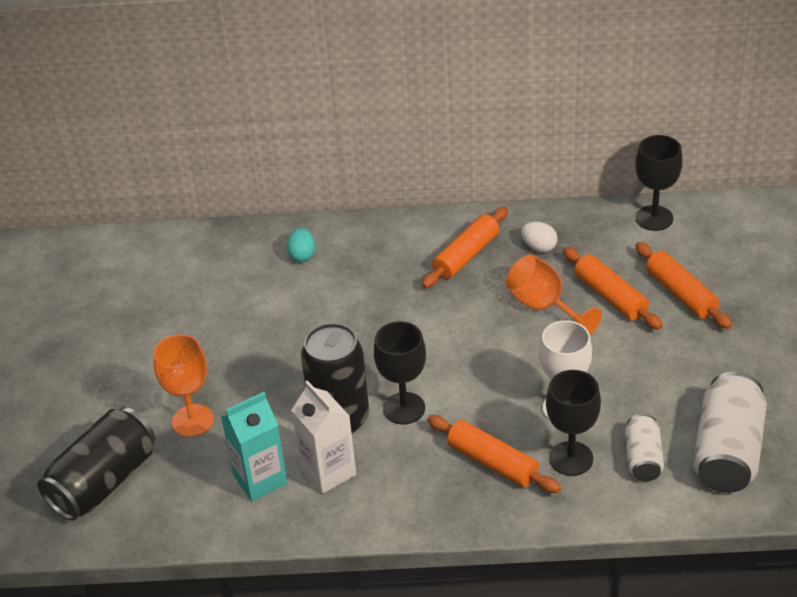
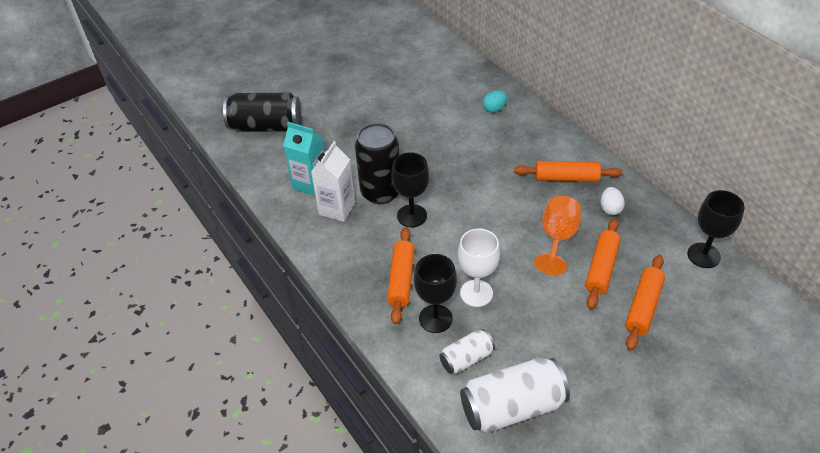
camera: 55 degrees right, 5 degrees up
(192, 420) = (332, 135): orange goblet -> none

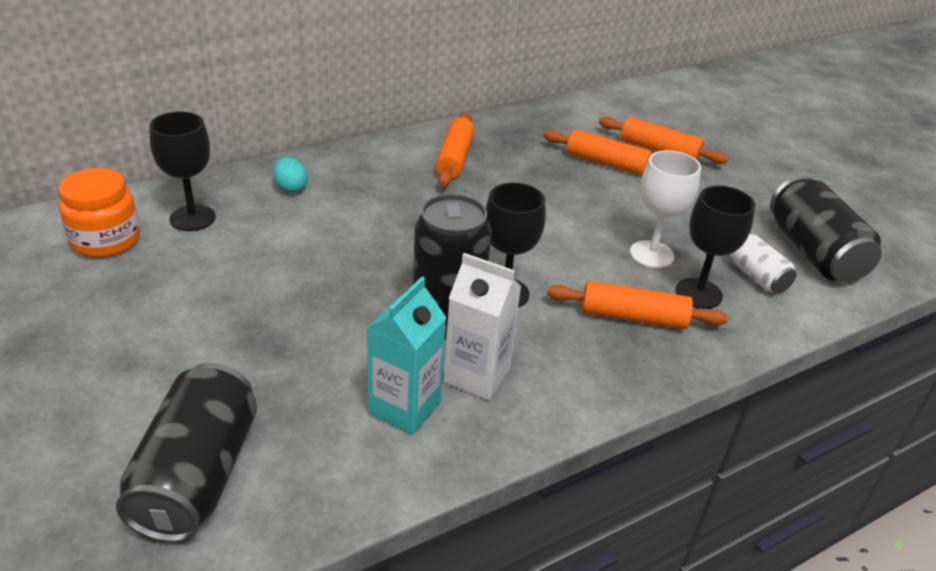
camera: 90 degrees left, 10 degrees down
(420, 57) = (106, 240): none -> orange jar
(512, 407) = (813, 252): white can -> black can
(557, 238) = (559, 182): orange goblet -> none
(610, 209) = (513, 141): white egg -> none
(703, 255) = (587, 106): black goblet -> black goblet (192, 218)

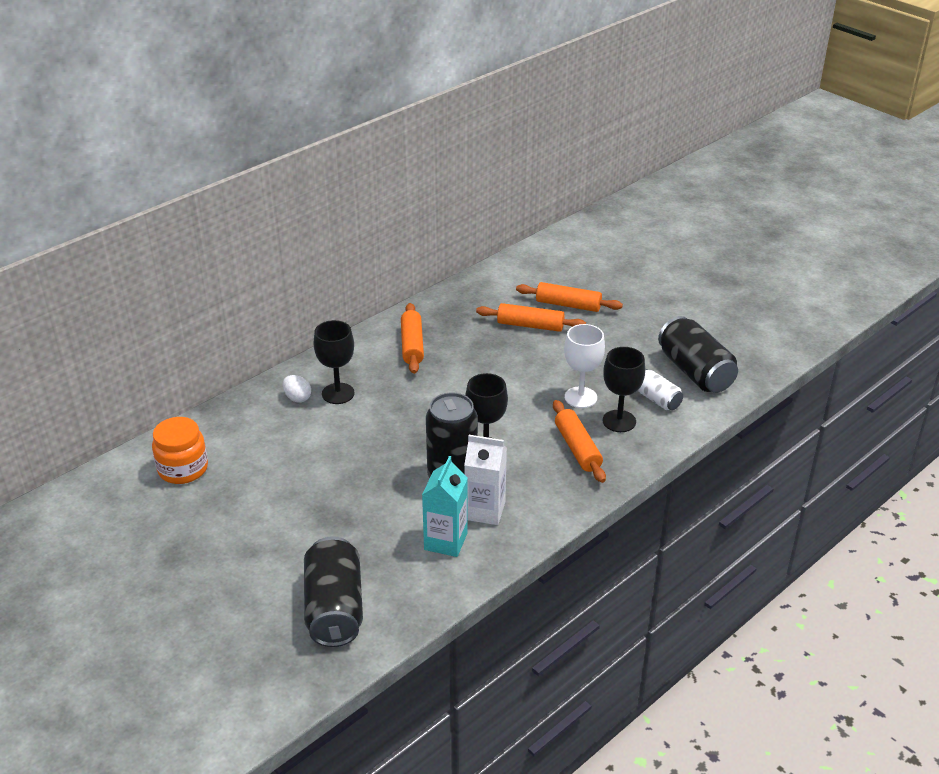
camera: 10 degrees left, 0 degrees up
(192, 218) = (236, 438): black goblet -> black goblet (338, 393)
(290, 188) = (297, 398): turquoise egg -> white egg
(633, 317) = (577, 448): orange rolling pin -> orange rolling pin turned 75 degrees clockwise

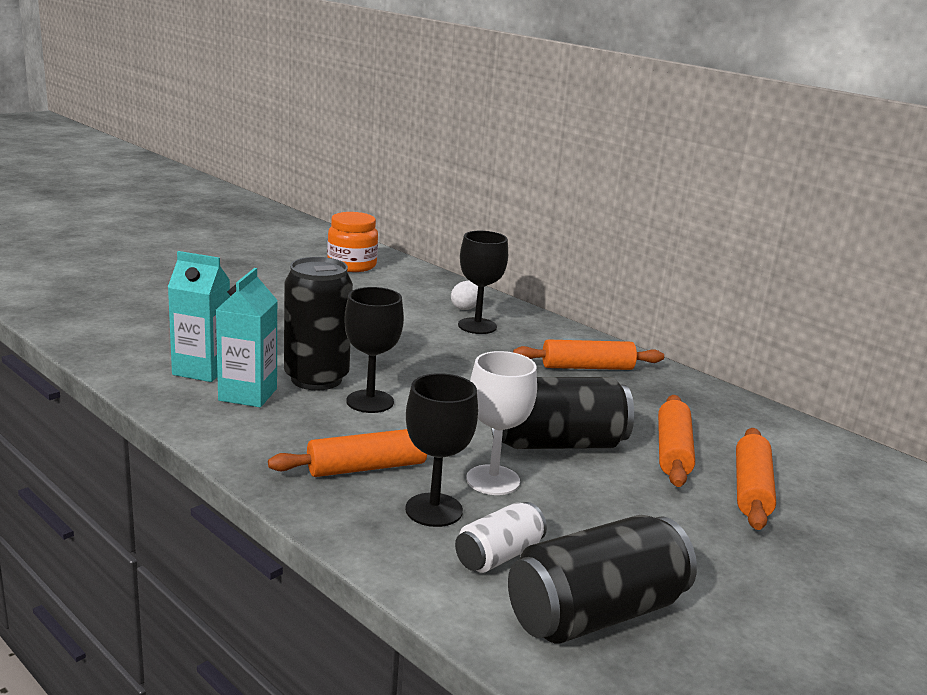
camera: 85 degrees right, 15 degrees down
(334, 608) = (126, 316): black can -> black can (557, 443)
(485, 511) = (248, 394): white carton -> turquoise carton

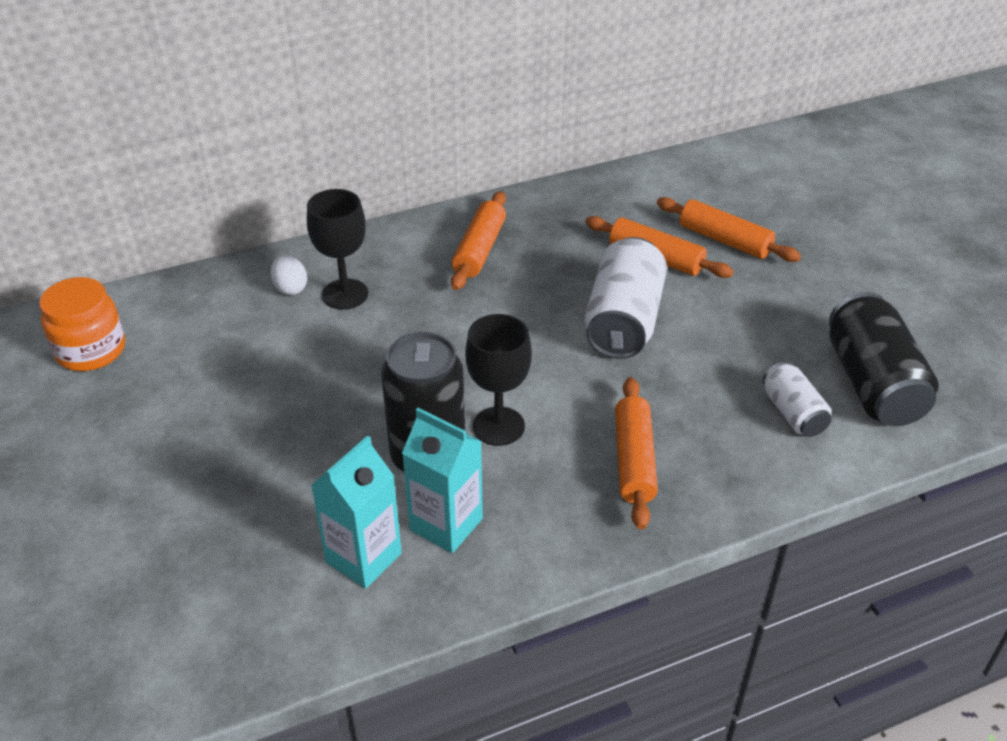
camera: 65 degrees left, 20 degrees up
(434, 510) = (718, 433): black goblet -> none
(493, 480) = (677, 381): white goblet -> none
(557, 443) = (623, 321): black can -> white can

